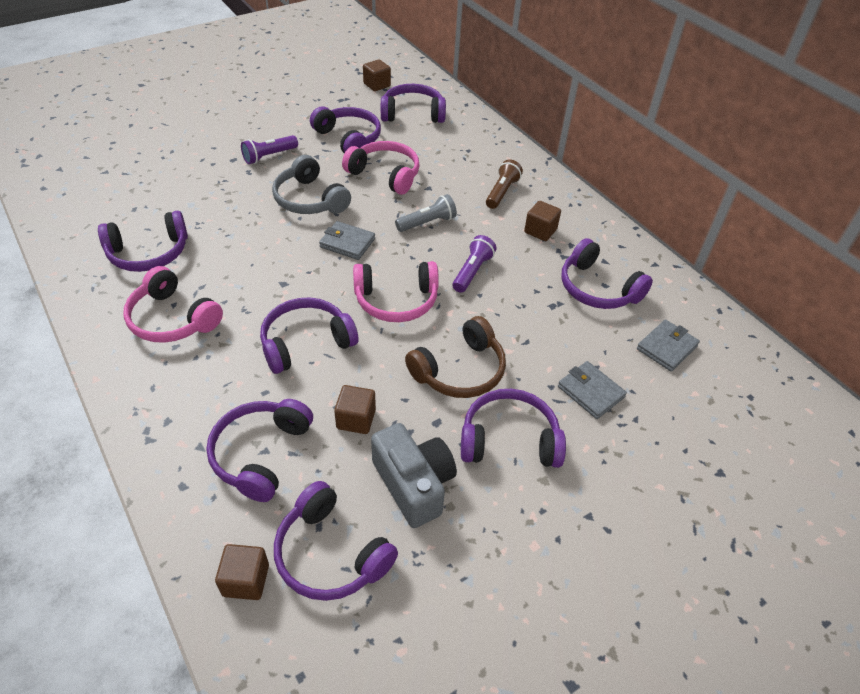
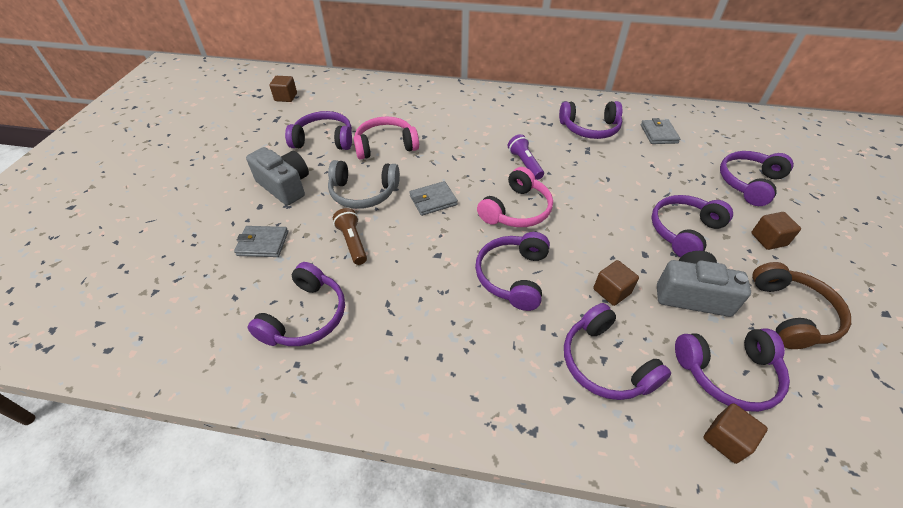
camera: 45 degrees left, 0 degrees up
(172, 319) = (406, 342): pink headphones -> none
(269, 156) = (285, 186): purple flashlight -> grey camera
(412, 113) = (340, 101): purple headphones -> purple headphones (749, 183)
(427, 223) = (457, 155): grey flashlight -> none
(459, 370) = (608, 218): brown headphones -> brown headphones (791, 314)
(502, 192) = (466, 112): brown flashlight -> brown flashlight (352, 242)
(540, 231) = (519, 119): brown cube -> brown cube (768, 239)
(590, 392) = (670, 179): grey wallet -> grey wallet (263, 243)

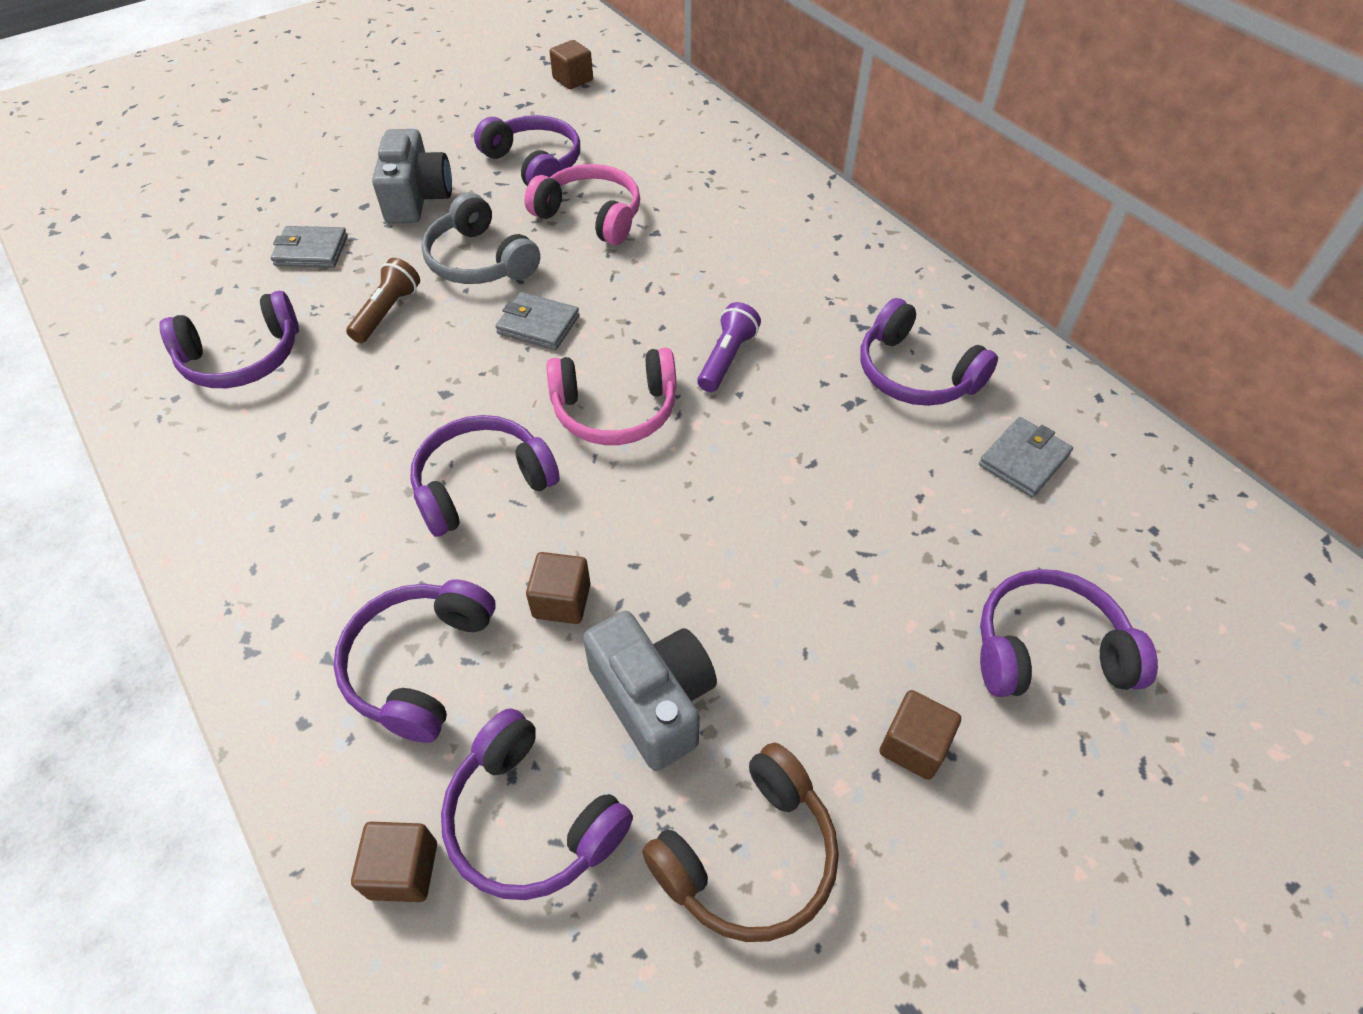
camera: 45 degrees right, 5 degrees up
(263, 243) = (311, 251): grey wallet -> grey wallet turned 45 degrees counterclockwise
(684, 231) = (794, 620): purple headphones -> none

